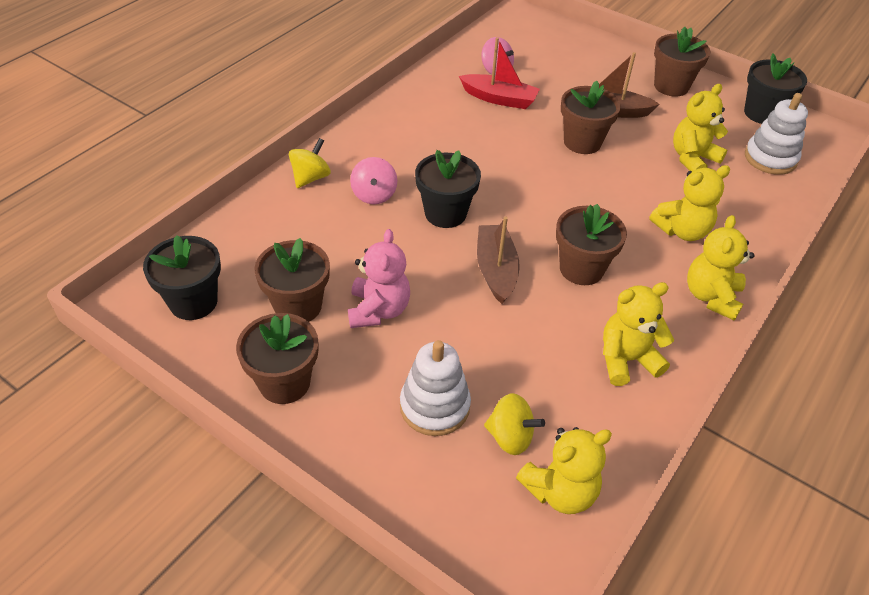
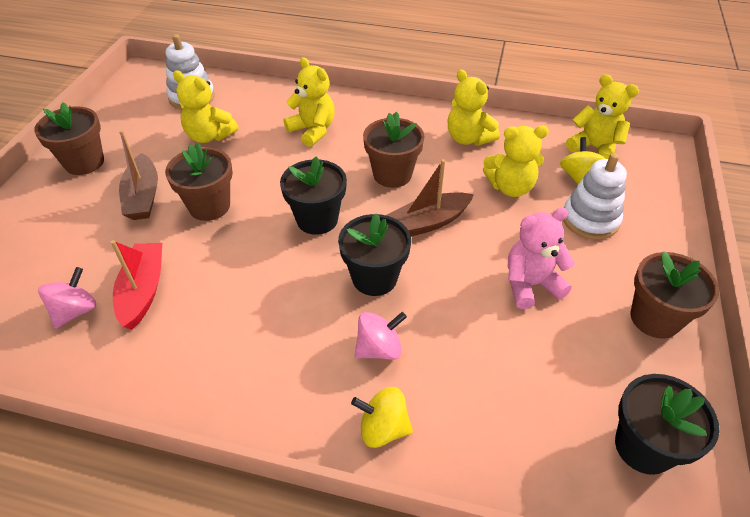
camera: 110 degrees left, 0 degrees up
(298, 306) = (573, 347): brown flower pot -> none
(711, 297) = (378, 110): yellow teddy bear -> yellow teddy bear (510, 187)
(762, 113) = (122, 106): black flower pot -> black flower pot (317, 219)

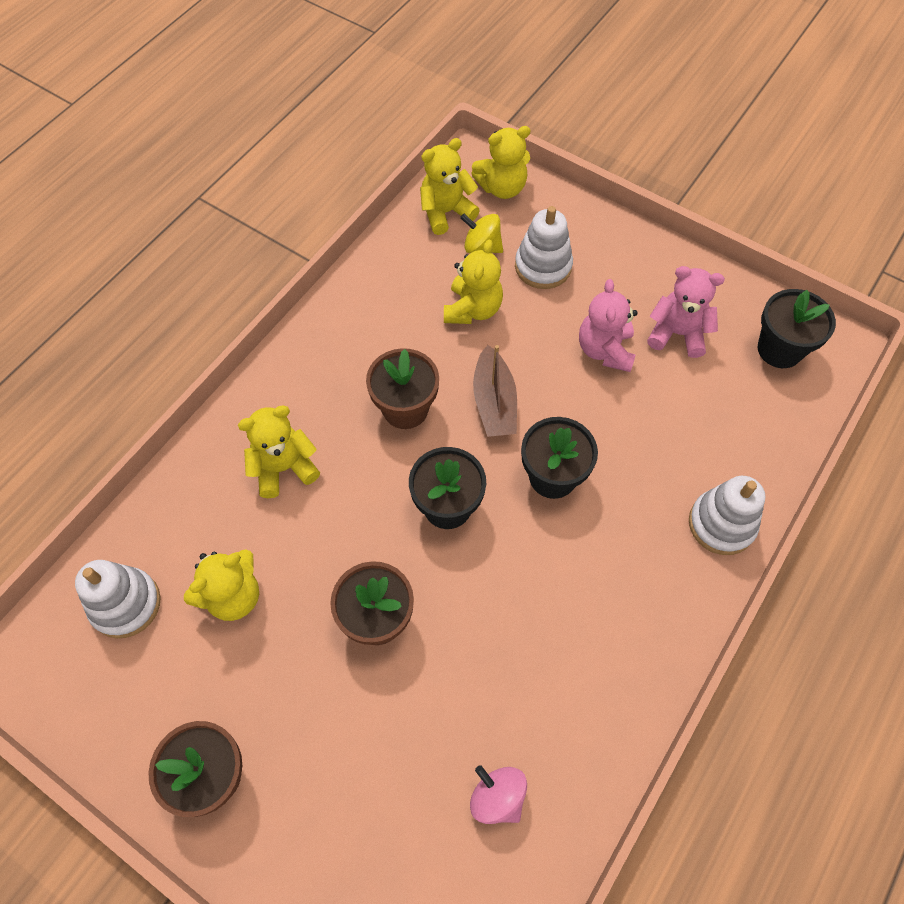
camera: 70 degrees left, 15 degrees up
(143, 197) = (324, 699): brown boat -> none
(143, 290) = (491, 716): red boat -> none
(379, 349) = (639, 500): pink spinning top -> none
(383, 428) = (721, 524): yellow spinning top -> white stacking toy
(468, 138) = (377, 313): yellow teddy bear -> yellow teddy bear (502, 188)
(592, 339) = (677, 334): none -> pink teddy bear
(655, 318) = (669, 279): brown flower pot -> none

